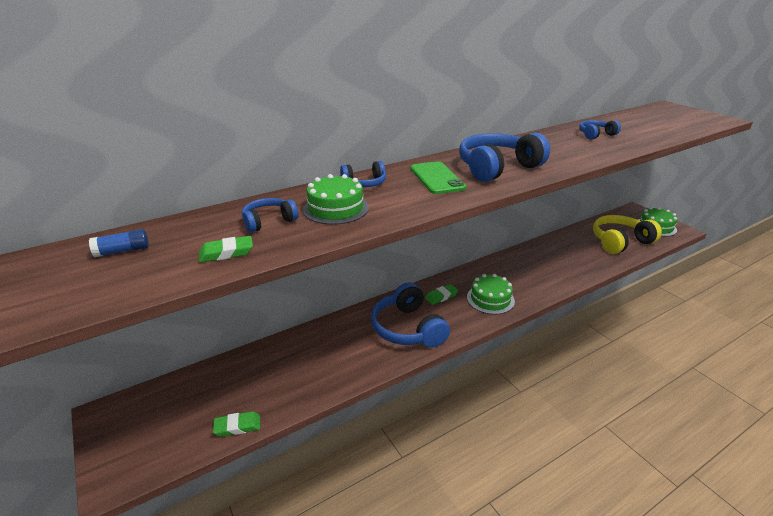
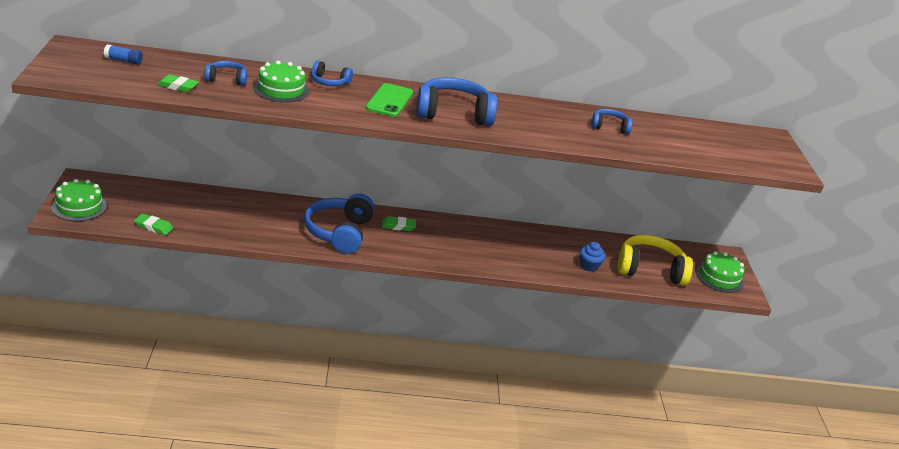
camera: 25 degrees right, 0 degrees up
(490, 299) = (438, 248): green cake -> green cake (79, 206)
(589, 258) = (589, 266): none -> blue cupcake

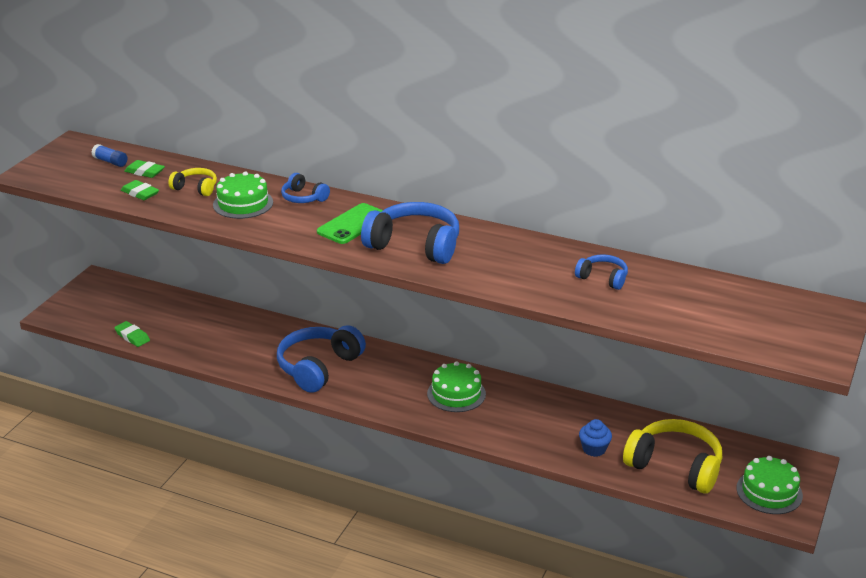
camera: 30 degrees right, 0 degrees up
(79, 206) = (77, 307): green cake -> green cake (456, 394)
(226, 79) = (196, 188): blue headphones -> yellow headphones
(398, 226) = (391, 368): green eraser -> green eraser (145, 172)

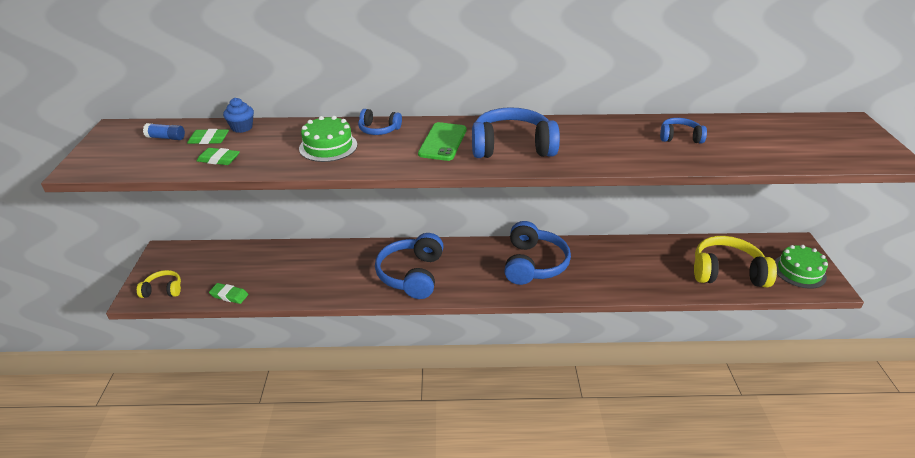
camera: 25 degrees left, 5 degrees up
(196, 188) = (271, 143): yellow headphones -> yellow headphones (163, 290)
(456, 394) = (533, 264): green cake -> blue headphones
(594, 449) = (664, 277): blue cupcake -> blue cupcake (242, 127)

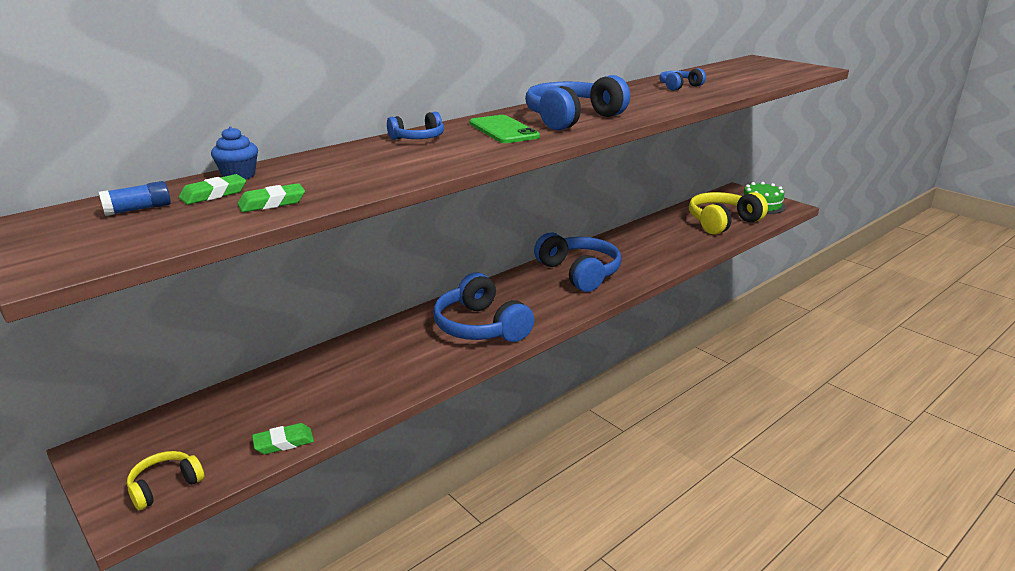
camera: 40 degrees left, 10 degrees down
(328, 146) = (390, 161): green cake -> none

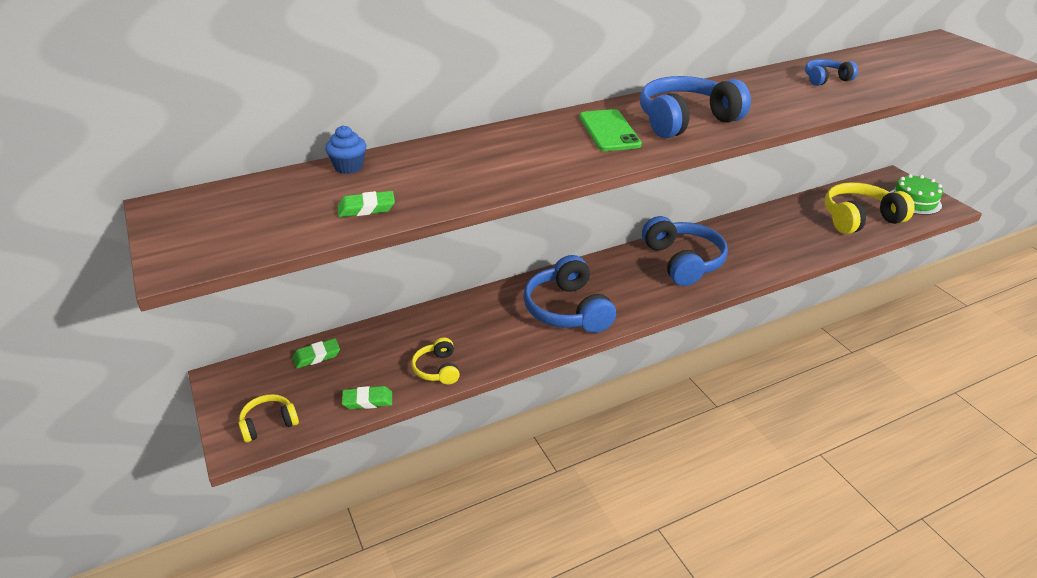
camera: 15 degrees right, 10 degrees up
(138, 209) = (258, 201): blue glue stick -> none
(213, 194) = (322, 189): green eraser -> green eraser (316, 356)
(357, 399) = (437, 369): none -> yellow headphones
(418, 138) = (523, 134): blue headphones -> none

